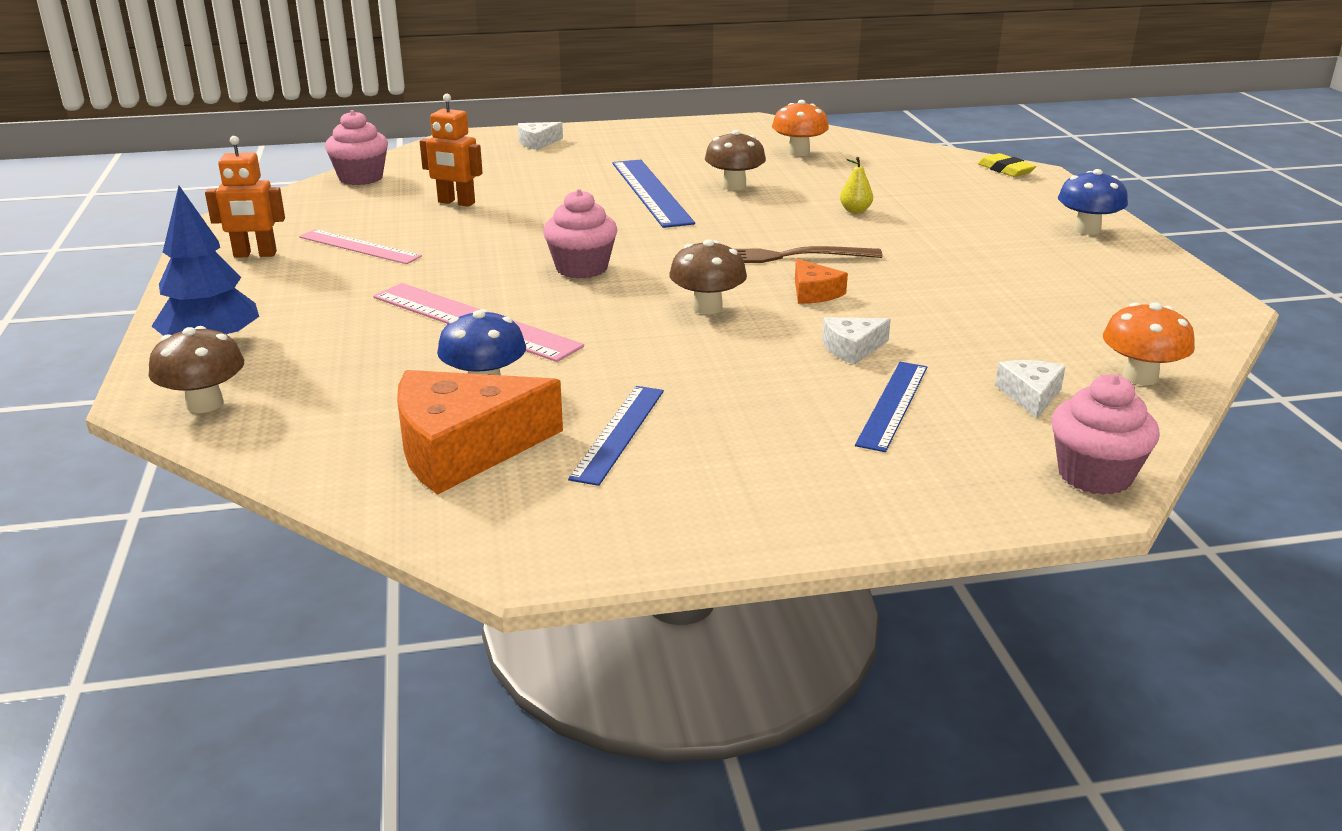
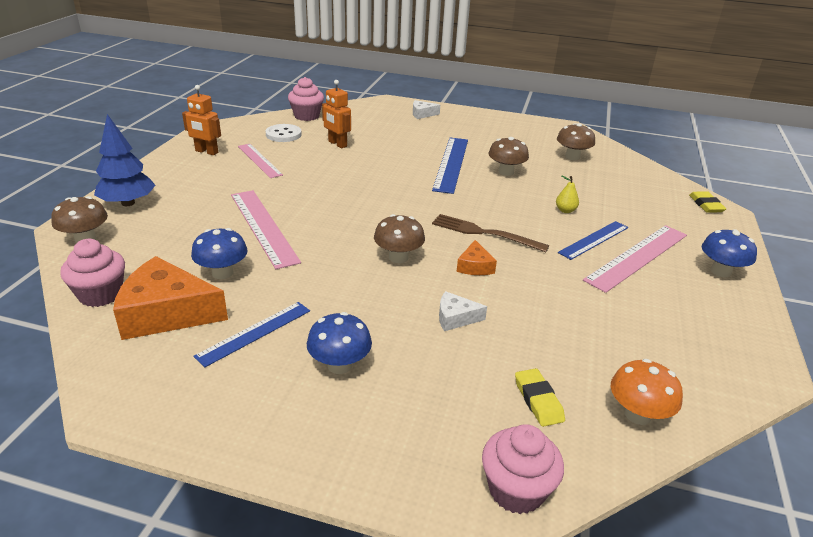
camera: 25 degrees right, 5 degrees up
(355, 208) = (283, 134): none -> white button
(581, 268) = (357, 207): pink cupcake -> pink cupcake (100, 294)
(770, 431) = (339, 365): none -> blue mushroom
(798, 152) = (572, 157): orange mushroom -> brown mushroom
(892, 405) = (436, 372): blue ruler -> blue ruler (594, 240)
(988, 237) = (638, 257): none -> pink ruler
(1030, 395) = (538, 400): white cheese -> yellow eraser

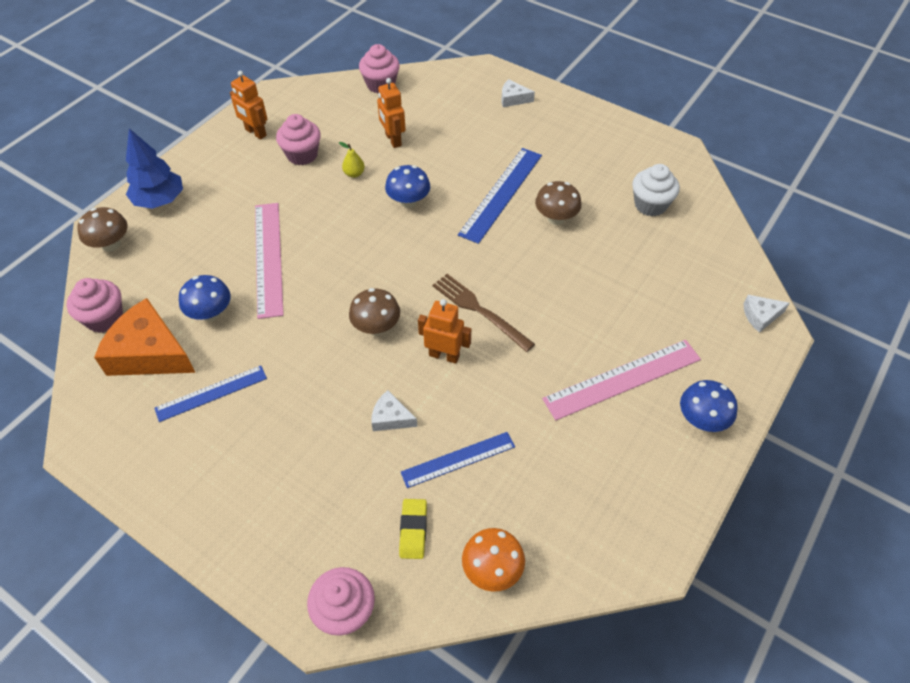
camera: 20 degrees right, 20 degrees up
(259, 160) = (302, 155): pink ruler -> pink cupcake
(283, 134) = (343, 115): white button -> none
(339, 365) = (265, 447): blue mushroom -> blue mushroom (408, 202)
(475, 266) = (444, 355): orange cheese -> orange robot
(565, 210) = (586, 293): yellow pear -> yellow pear (354, 174)
(572, 157) = (650, 205): brown mushroom -> white cupcake
(594, 240) = (590, 344): blue ruler -> blue ruler (458, 459)
(706, 205) = (760, 316): yellow eraser -> white cheese

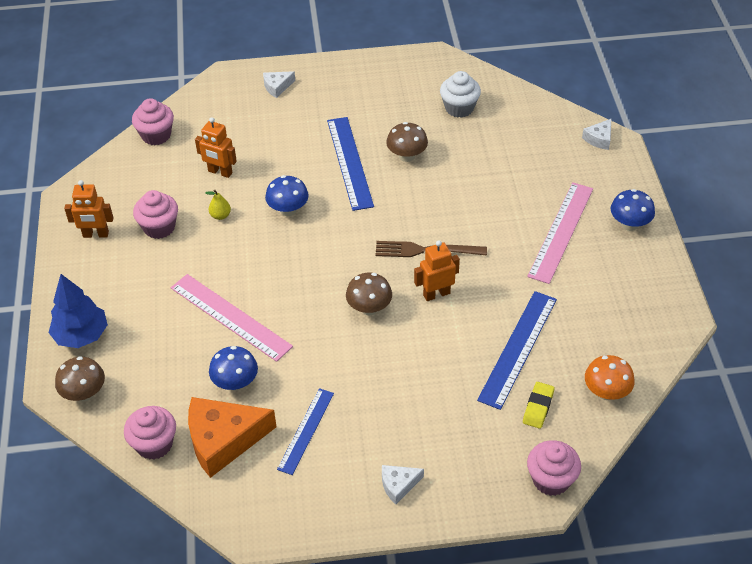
camera: 40 degrees left, 5 degrees down
(391, 418) = (447, 355): white cheese -> white cheese (398, 485)
(413, 530) = (538, 407): yellow eraser -> yellow eraser turned 60 degrees clockwise
(458, 459) = (517, 348): blue ruler -> blue ruler, size x1.55

